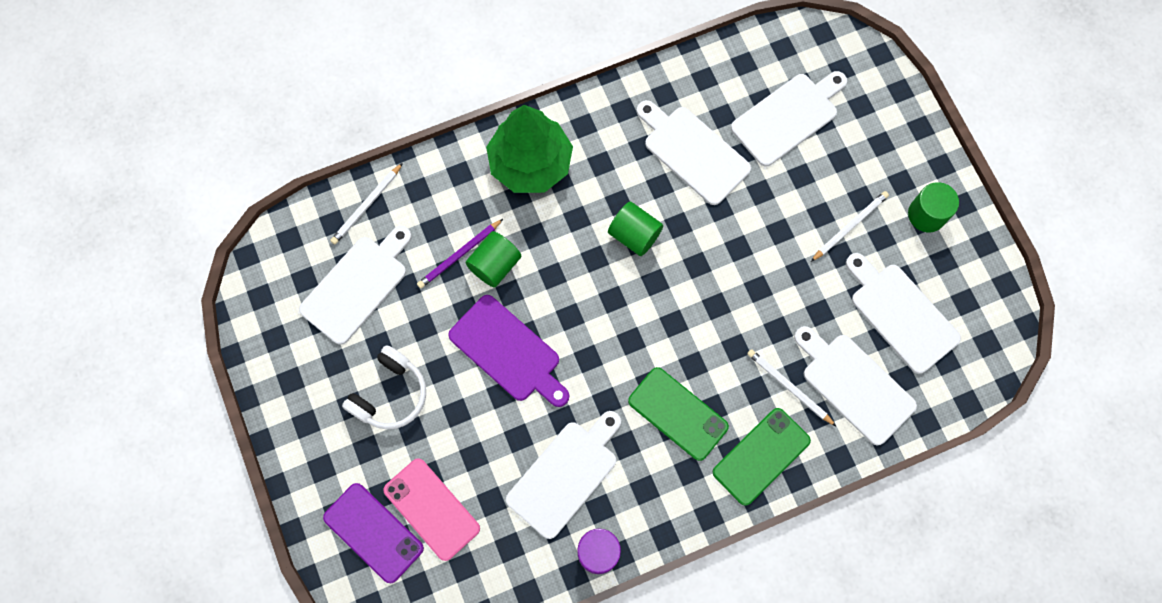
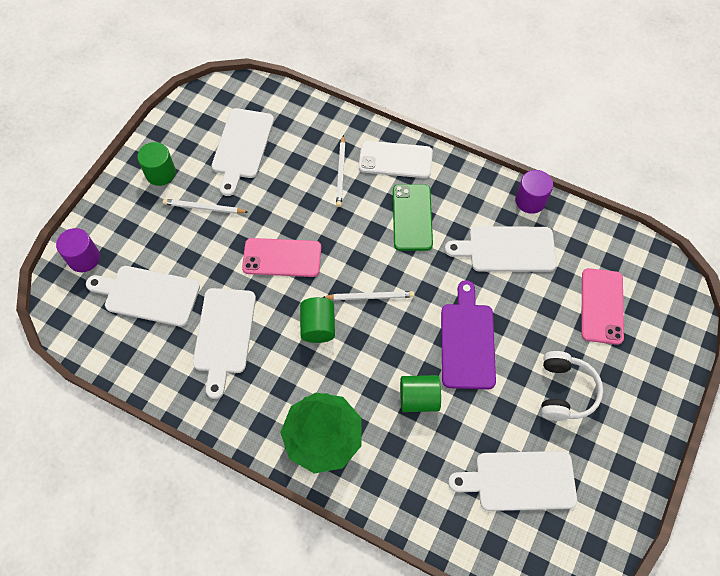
camera: 130 degrees left, 10 degrees down
(367, 205) = (458, 530): white pencil -> white pencil (370, 296)
(373, 533) = (649, 327): purple phone -> none
(390, 394) = (565, 391): white headphones -> white headphones turned 105 degrees clockwise
(459, 255) = (433, 428): purple pencil -> none
(733, 256) = (282, 257): none -> pink phone
(761, 456) = (395, 160): green phone -> white phone
(854, 385) = (309, 142): white cutting board -> none
(873, 88) = (84, 258): none -> purple cylinder

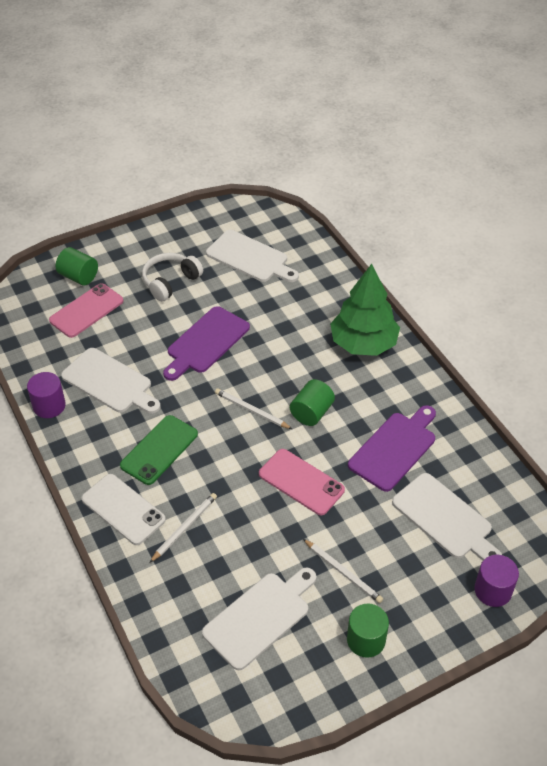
camera: 145 degrees left, 15 degrees down
(224, 335) = (394, 448): white cutting board -> purple cutting board
(419, 398) = (274, 329): green cylinder -> green cylinder (78, 277)

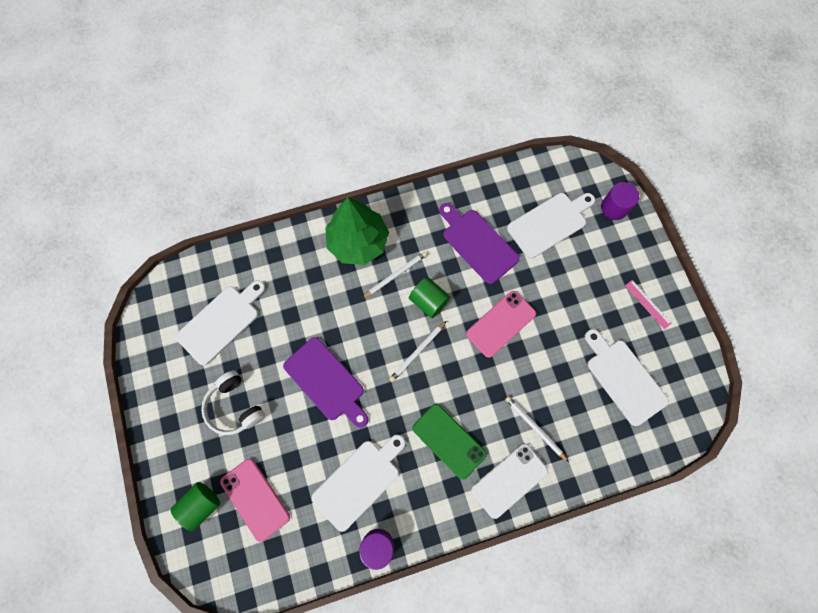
camera: 80 degrees left, 25 degrees up
(343, 572) = (589, 308): white pencil -> white pencil (395, 275)
(366, 640) = (647, 304): green cylinder -> pink ruler

